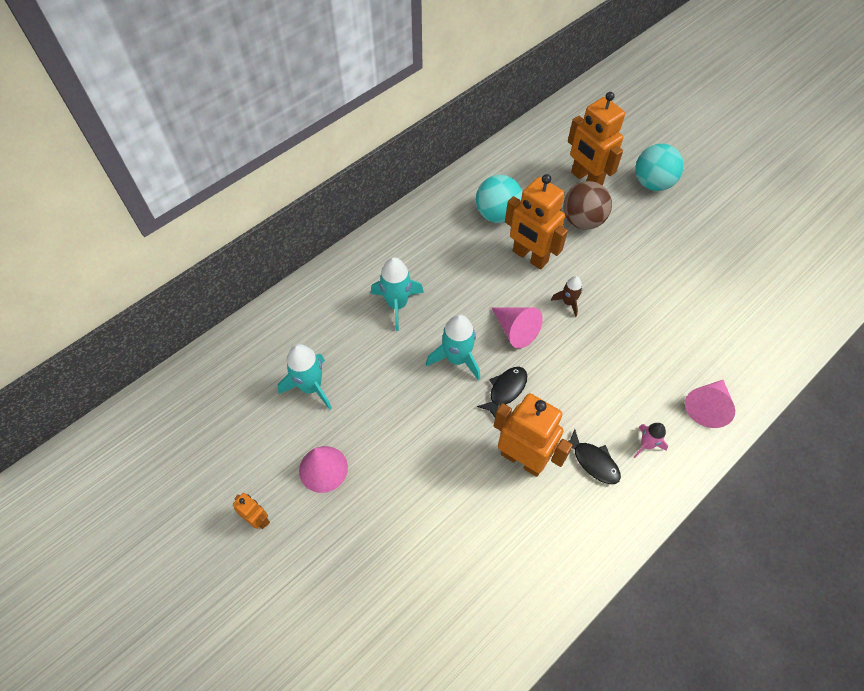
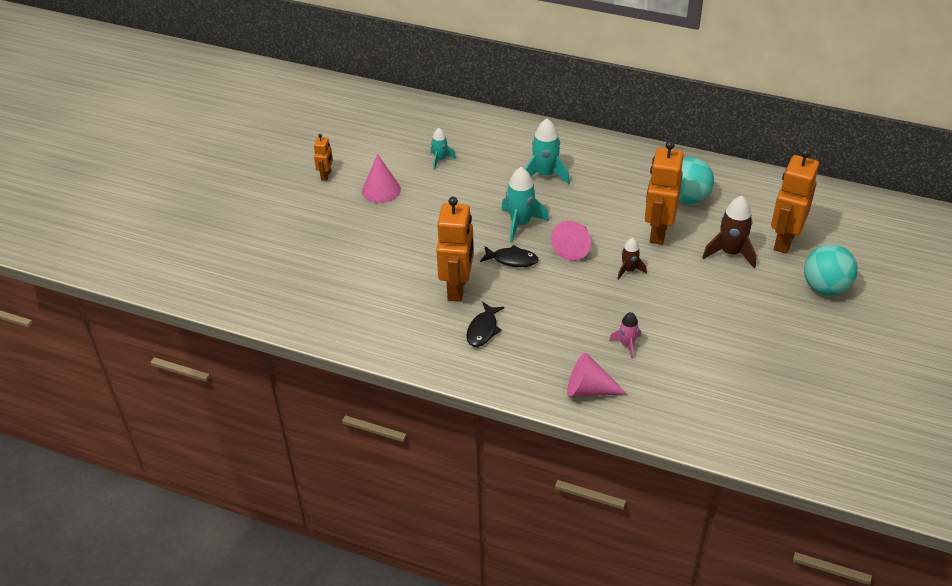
camera: 65 degrees right, 15 degrees down
(311, 387) = (440, 159): turquoise rocket -> turquoise rocket, size x0.58
(582, 220) = (730, 253): brown ball -> brown rocket
(646, 444) = (522, 358): pink rocket -> pink rocket (627, 344)

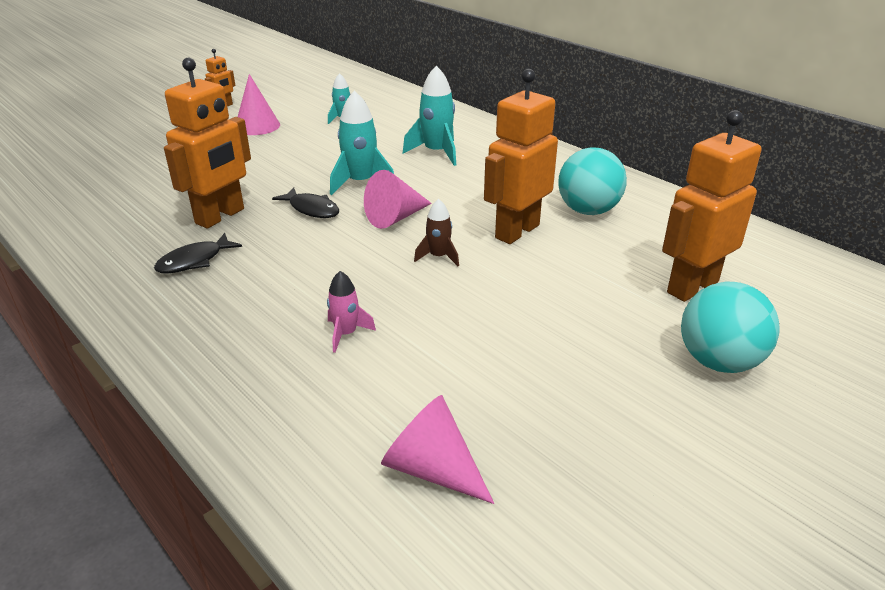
camera: 25 degrees right, 10 degrees down
(589, 389) = (233, 368): pink cone -> pink cone (432, 468)
(730, 253) = (597, 278): brown rocket -> none

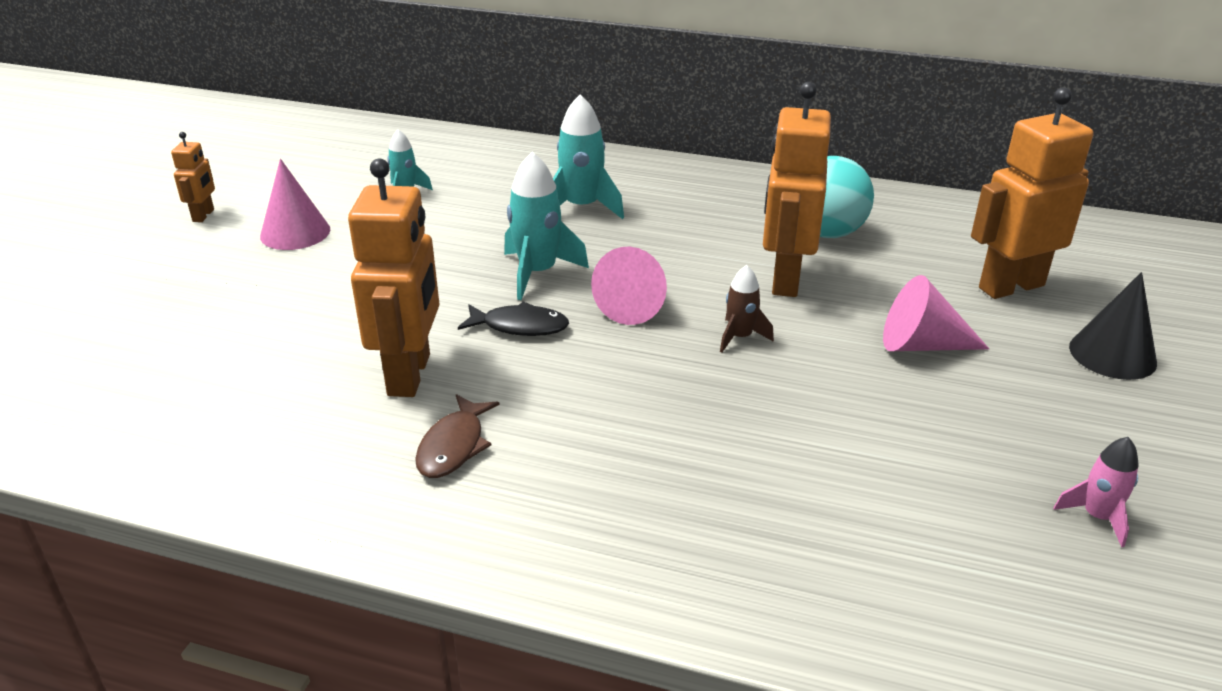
camera: 30 degrees left, 0 degrees up
(194, 261) = (454, 446): black fish -> brown fish
(346, 334) = (752, 465): pink rocket -> pink rocket (1097, 517)
(432, 468) = (1010, 570): pink cone -> pink cone (921, 345)
(692, 287) = (1010, 286): orange robot -> orange robot turned 45 degrees clockwise
(718, 361) = (1112, 354): turquoise ball -> black cone

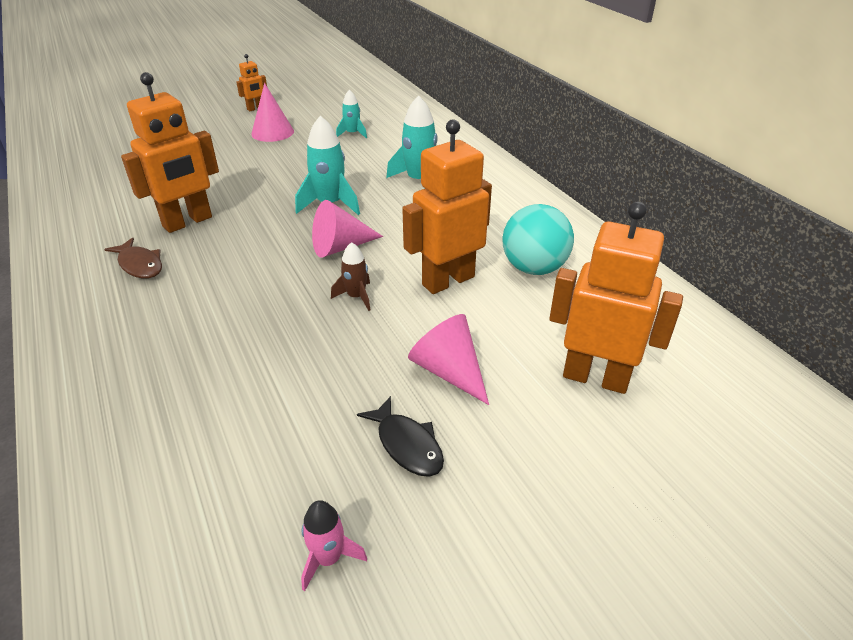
camera: 45 degrees right, 5 degrees up
(454, 446) = (140, 265): brown fish -> brown fish turned 105 degrees counterclockwise
(520, 326) = (270, 226): black fish -> black fish (407, 445)
(1112, 354) = (575, 475): black cone -> none

